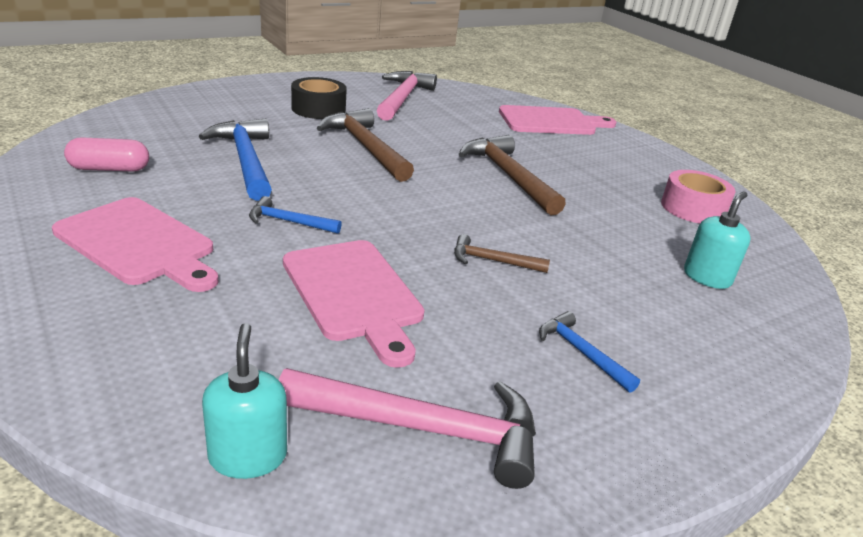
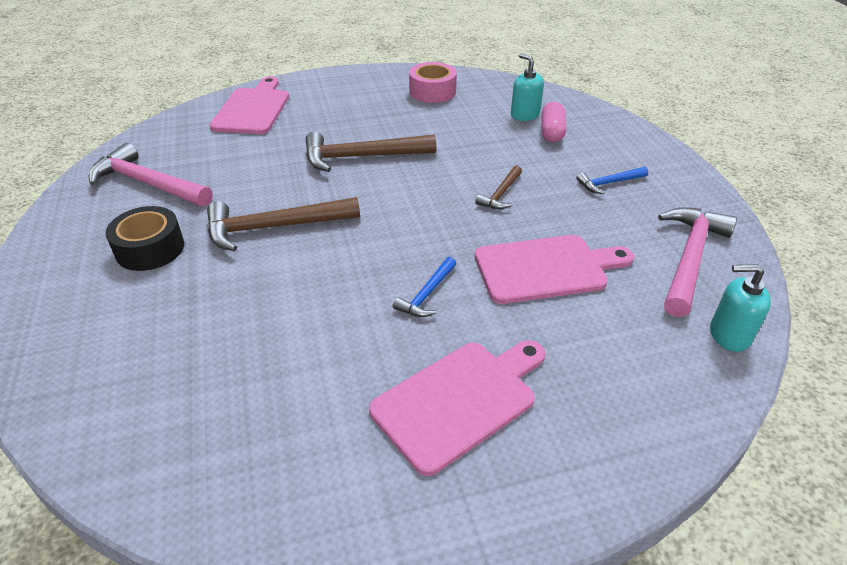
camera: 70 degrees left, 10 degrees up
(109, 169) = (271, 438): pink capsule -> pink capsule (551, 132)
(246, 160) = (280, 317): blue hammer -> none

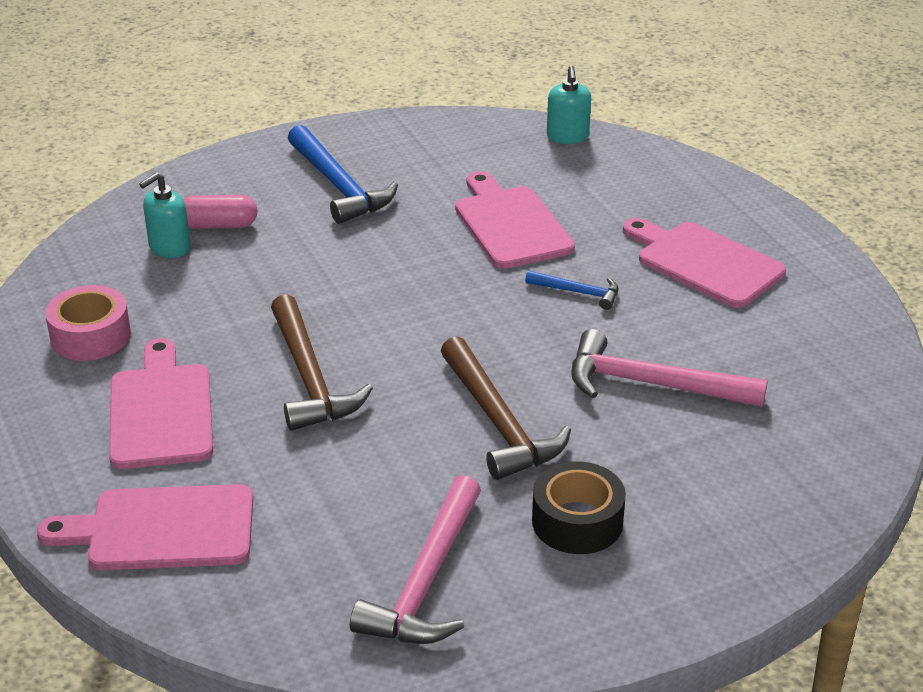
camera: 100 degrees left, 5 degrees down
(352, 110) = (161, 411): none -> pink cutting board
(500, 194) = (379, 257): brown hammer -> none
(608, 183) = (339, 186): blue hammer -> blue hammer, size x1.91
(690, 258) = (465, 147): pink hammer -> pink hammer (651, 384)

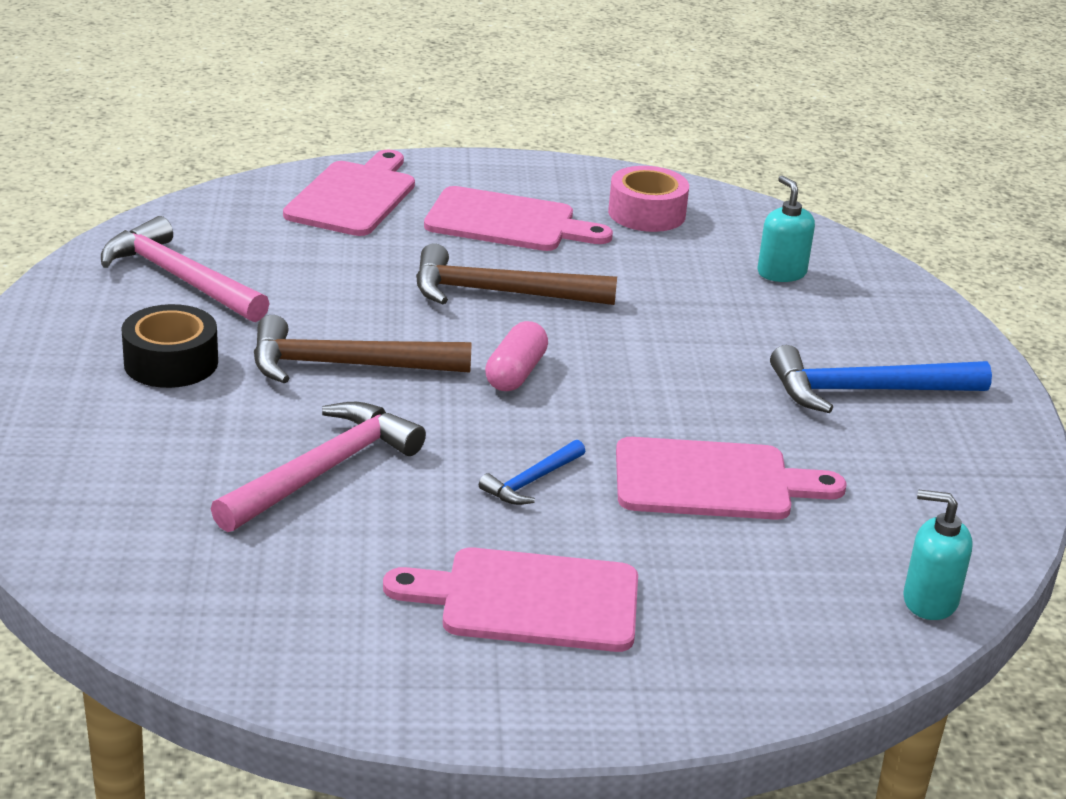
camera: 110 degrees right, 5 degrees down
(218, 225) = (813, 305): pink capsule -> pink capsule (515, 373)
(705, 262) = (529, 600): pink cutting board -> pink cutting board turned 150 degrees counterclockwise

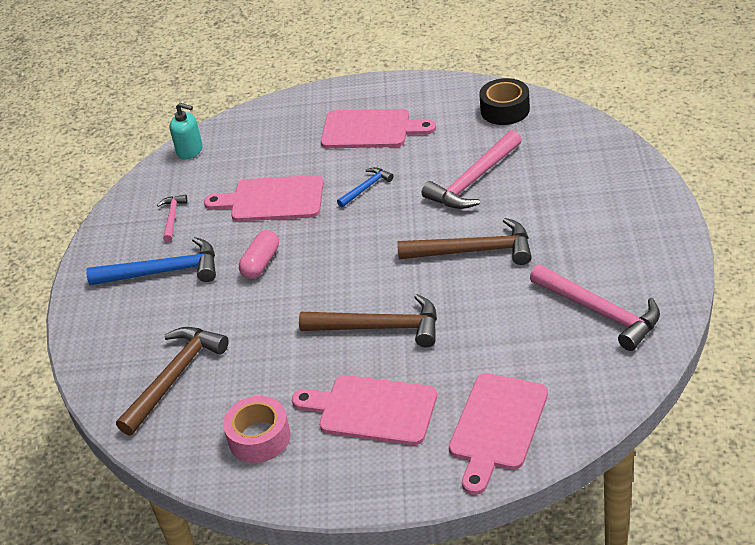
camera: 170 degrees left, 10 degrees up
(171, 362) = (578, 239): black tape -> black tape (505, 110)
(515, 373) = (371, 258): pink capsule -> pink capsule (261, 263)
(781, 273) = (175, 377): turquoise soap dispenser -> brown hammer
(896, 472) = (172, 217): none -> pink hammer

